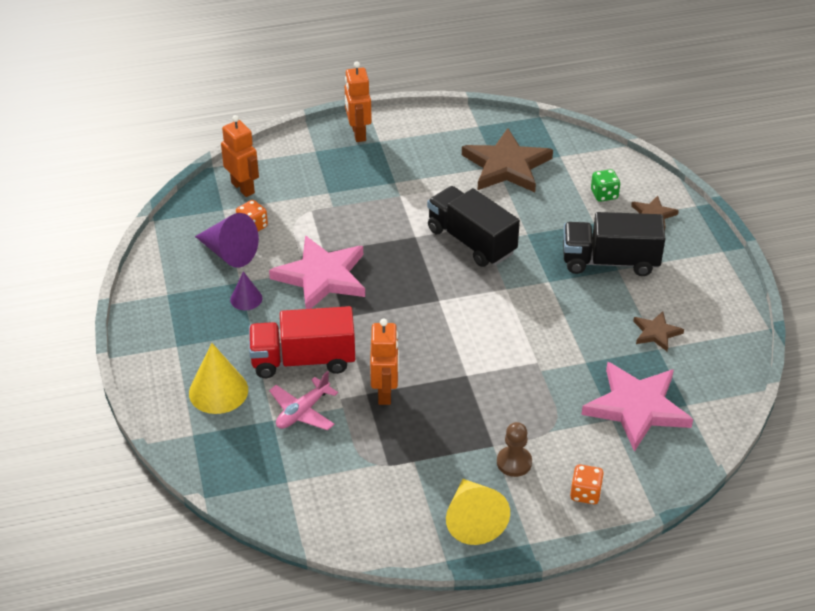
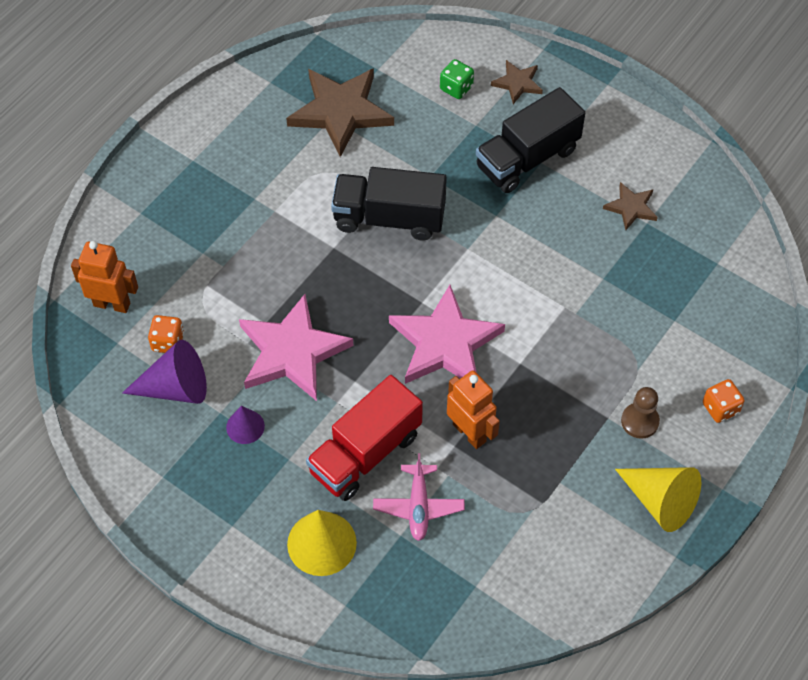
camera: 40 degrees left, 15 degrees up
(358, 133) = (163, 164): orange robot -> none
(637, 408) = (683, 294): pink star -> pink star (445, 343)

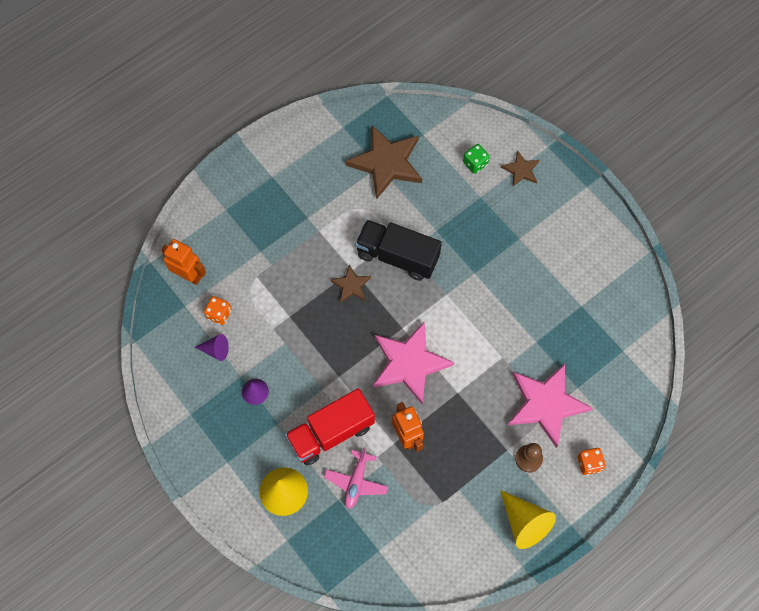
camera: 15 degrees right, 10 degrees up
(175, 387) = (215, 350): purple cone -> purple cone, size x0.58
(292, 352) = (302, 343): pink star -> pink star (546, 404)
(527, 158) = (510, 233): black truck -> none
(631, 207) = (573, 291): brown star -> brown star (351, 285)

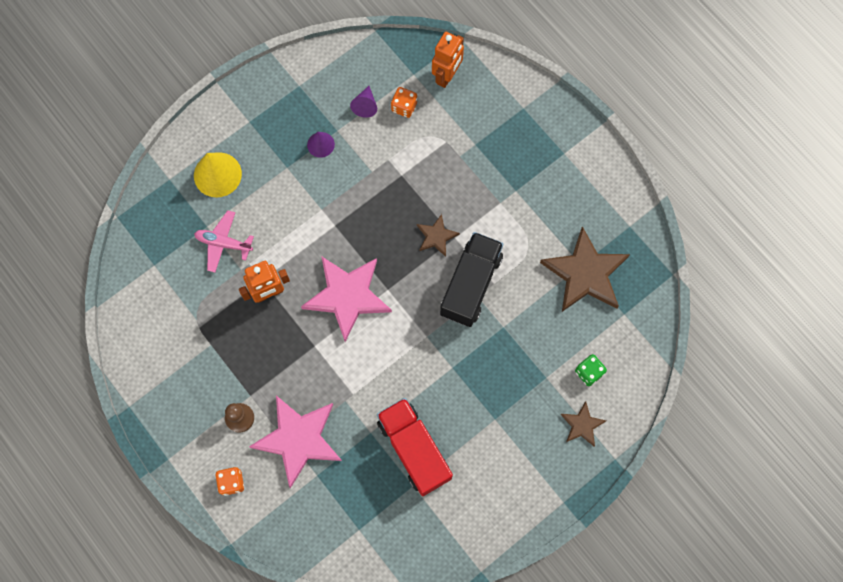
camera: 90 degrees right, 5 degrees up
(331, 432) = (275, 218): red truck -> red truck (414, 449)
(524, 522) = (173, 410): yellow cone -> none

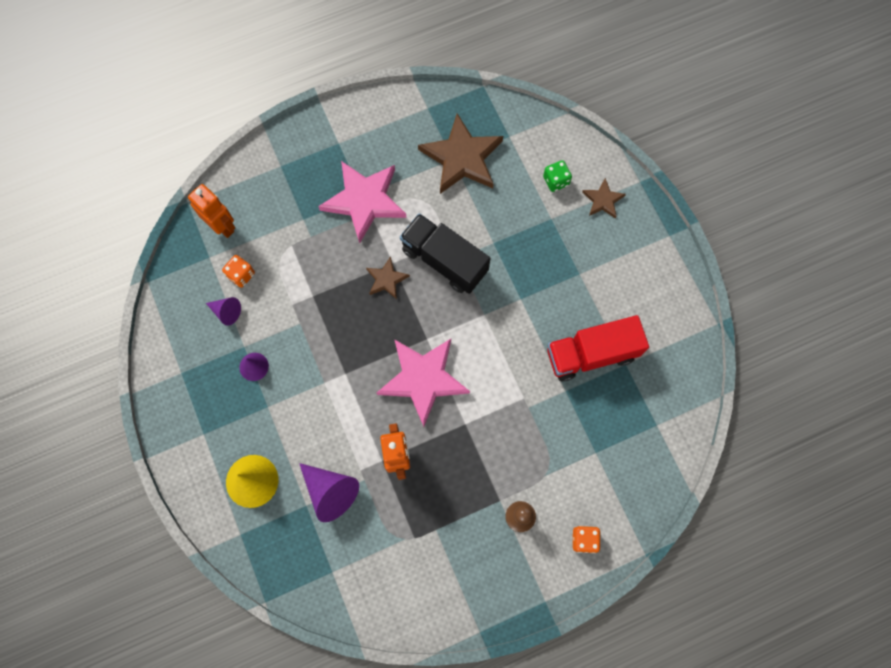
camera: 75 degrees left, 0 degrees up
(223, 243) = (330, 491): pink plane -> purple cone
(298, 439) = (556, 462): pink star -> pink star (364, 201)

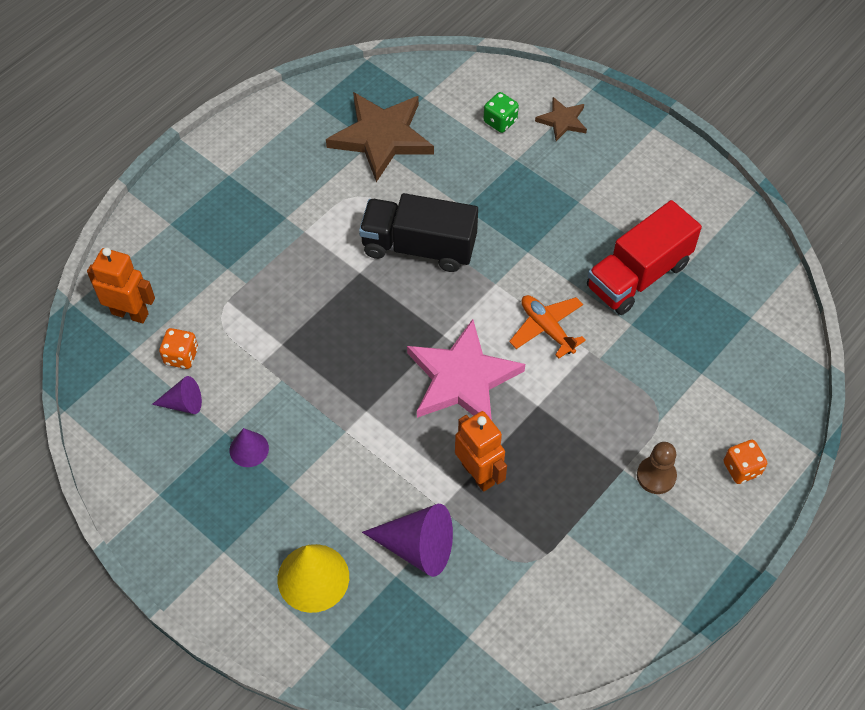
camera: 25 degrees left, 15 degrees down
(364, 201) = (291, 222): pink star -> none
(386, 279) = (361, 292): brown star -> none
(502, 367) = (546, 328): none -> orange plane

